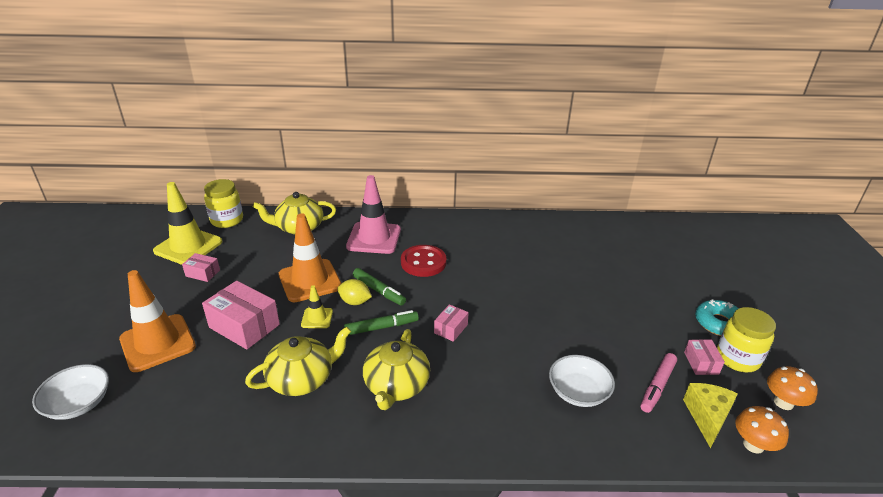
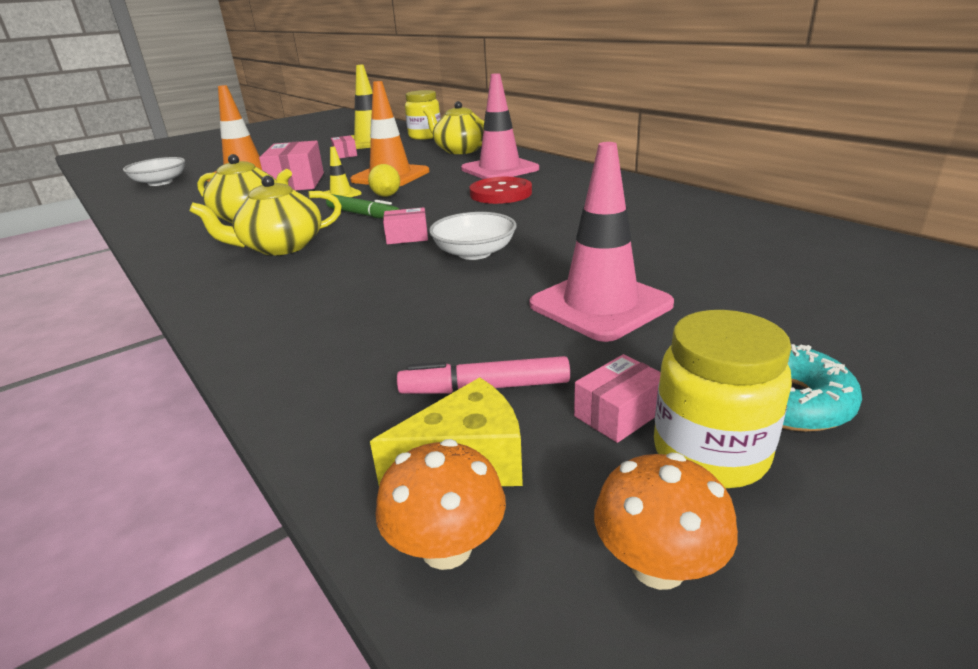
camera: 55 degrees right, 5 degrees down
(379, 291) = (419, 196): green marker -> none
(578, 392) = (387, 332): white bowl -> white bowl (474, 253)
(611, 317) = (600, 305): none -> pink traffic cone

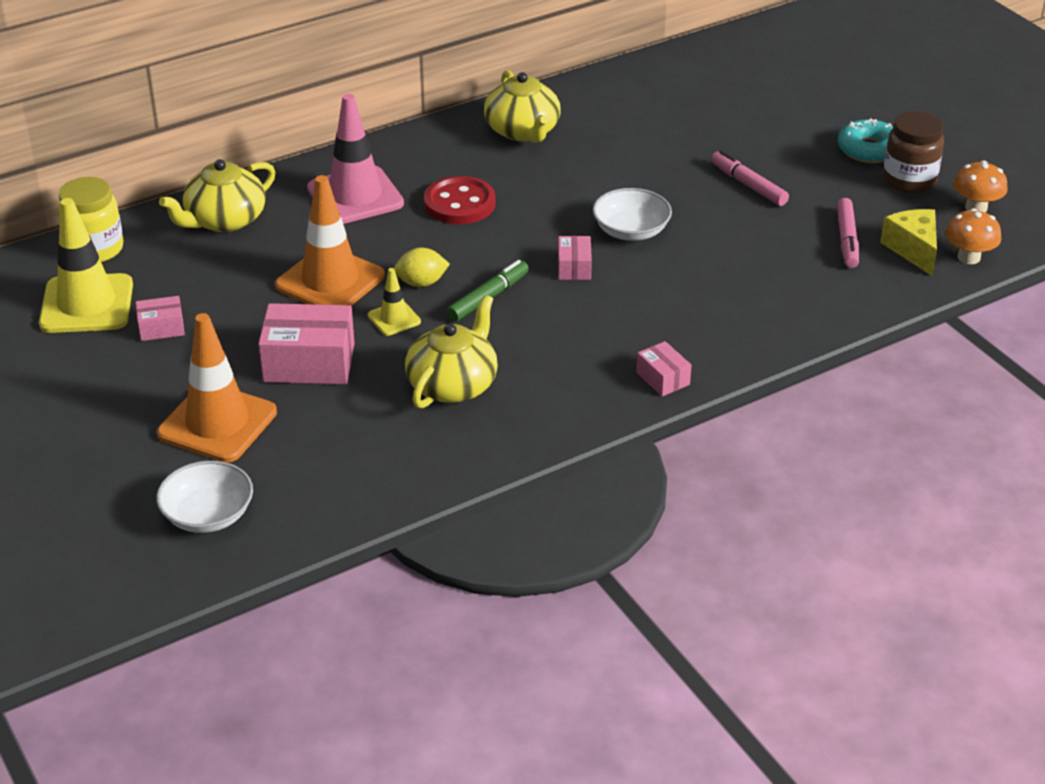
camera: 85 degrees left, 10 degrees up
(281, 247) = (570, 347): yellow teapot -> yellow teapot (523, 131)
(600, 305) = (748, 185): pink traffic cone -> pink marker
(619, 413) = (876, 199): pink box -> pink box (663, 378)
(710, 453) = (909, 181): yellow jar -> brown jar

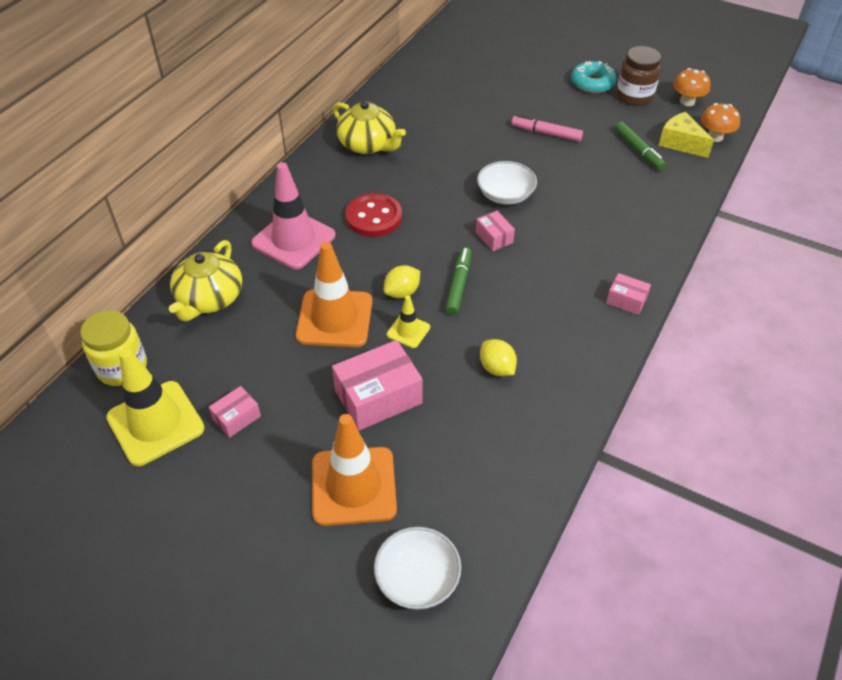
camera: 30 degrees left, 10 degrees up
(453, 384) = (497, 368): yellow teapot -> yellow lemon
(847, 239) = (638, 150): pink marker -> green marker

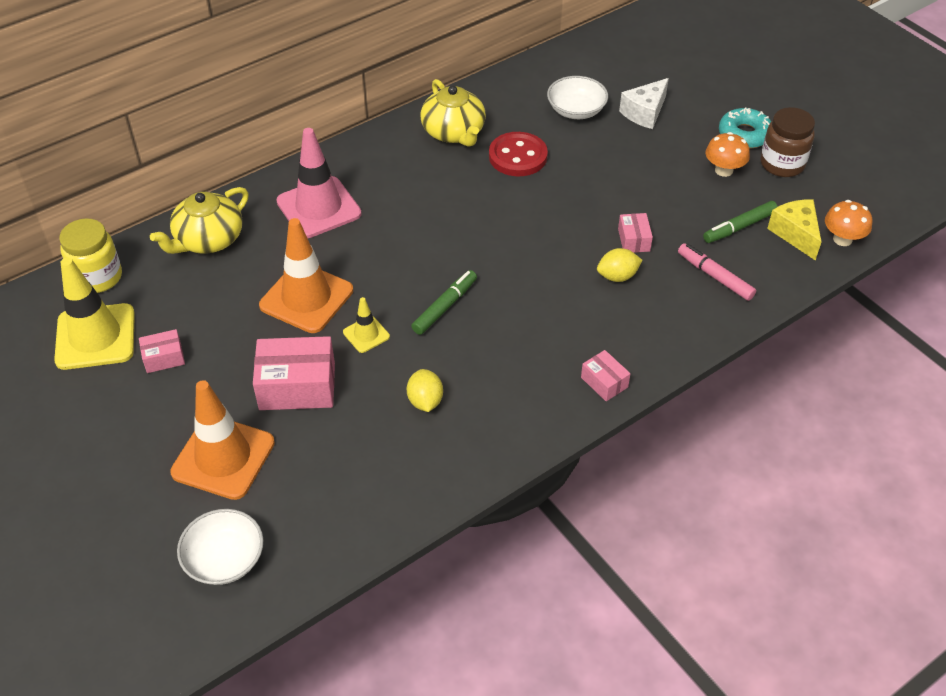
camera: 25 degrees right, 0 degrees up
(373, 217) = (409, 210): red button -> red button (518, 156)
(402, 292) = (385, 295): yellow lemon -> yellow lemon (617, 276)
(494, 237) = (514, 270): pink box -> pink box (634, 240)
(505, 195) = (557, 229): white bowl -> white bowl (576, 110)
(508, 88) = (644, 113): none -> white cheese
(546, 133) = (650, 176): pink marker -> pink marker (715, 276)
(638, 150) = (739, 227): green marker -> green marker turned 60 degrees clockwise
(687, 101) = (841, 188): orange mushroom -> orange mushroom (723, 170)

